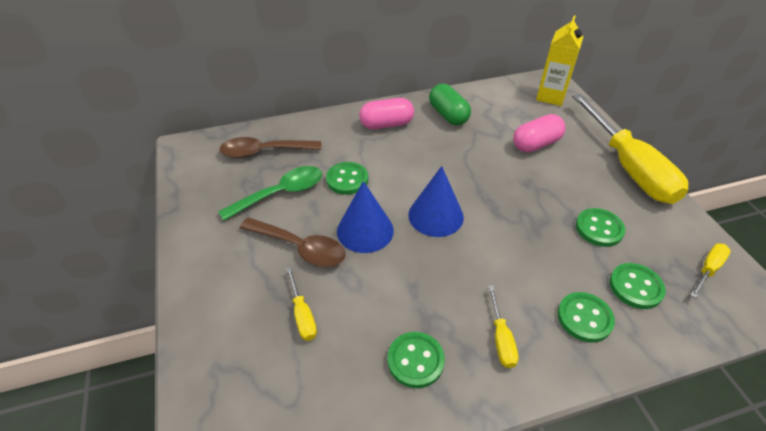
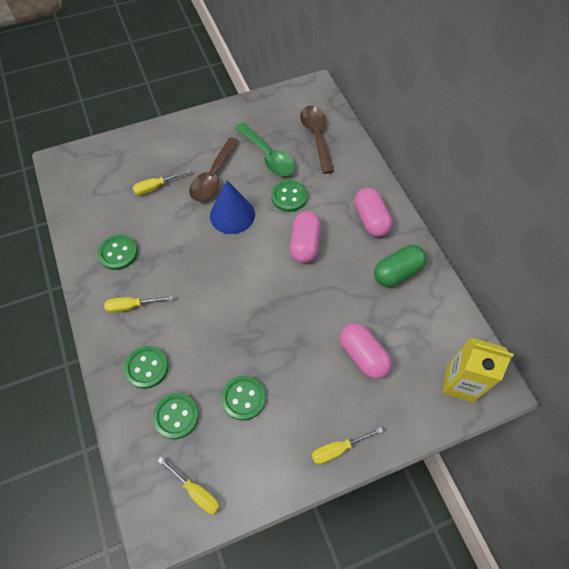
camera: 85 degrees right, 15 degrees up
(412, 172) = (304, 244): none -> pink capsule
(435, 215) = (251, 263): blue cone -> none
(628, 167) = (338, 449): yellow screwdriver -> yellow screwdriver, size x0.41

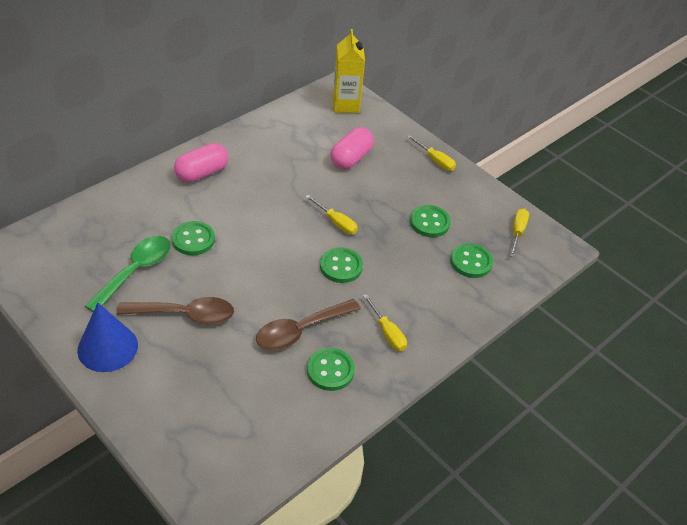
camera: 115 degrees left, 15 degrees down
(147, 367) = (442, 297): green button -> green button (341, 266)
(156, 187) = (220, 368): yellow screwdriver -> yellow screwdriver (336, 222)
(232, 215) = (236, 282): blue cone -> blue cone (107, 347)
(304, 244) = (251, 215): pink capsule -> none
(316, 136) = (91, 234): brown spoon -> brown spoon (300, 330)
(397, 272) = (258, 148): green capsule -> none

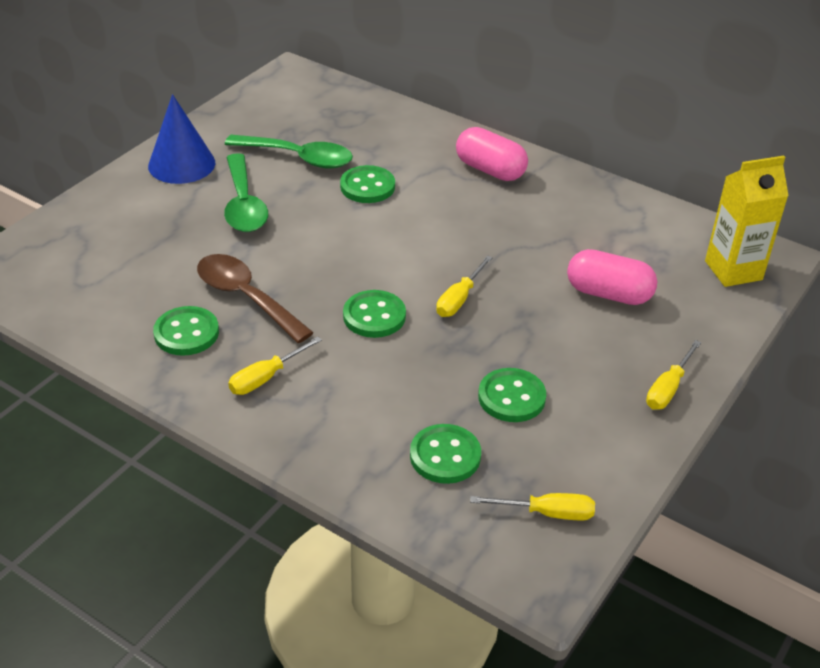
camera: 80 degrees right, 5 degrees down
(185, 315) = (244, 205): brown spoon -> green spoon

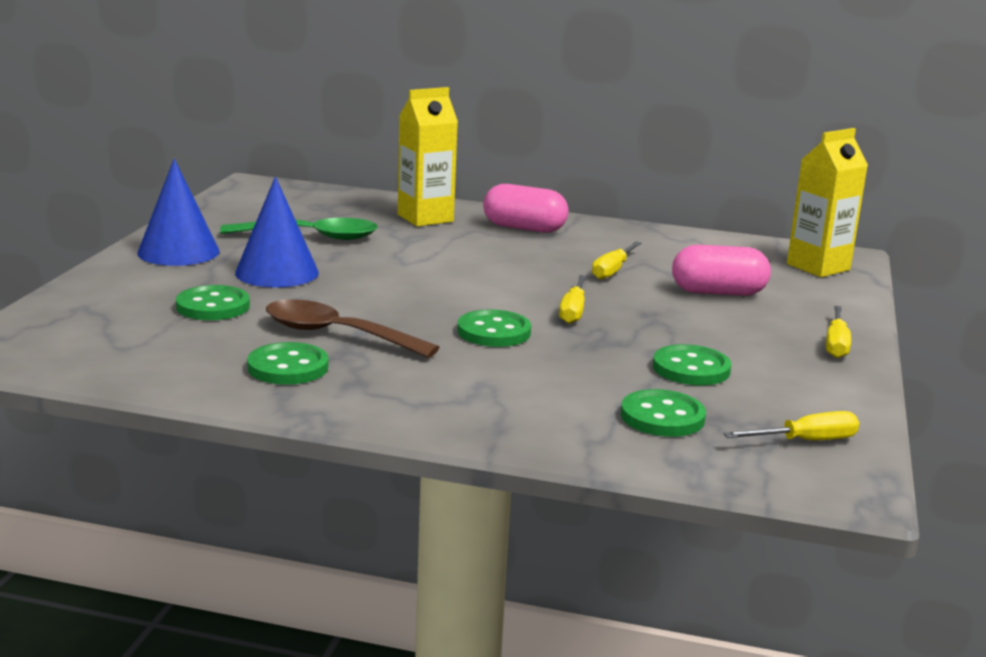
camera: 20 degrees left, 20 degrees down
(244, 205) = (277, 272): green spoon -> blue cone
(266, 378) = (411, 388): yellow screwdriver -> yellow screwdriver (613, 270)
(367, 186) = (405, 249): green button -> green button (213, 306)
(410, 143) = (425, 218): none -> yellow carton

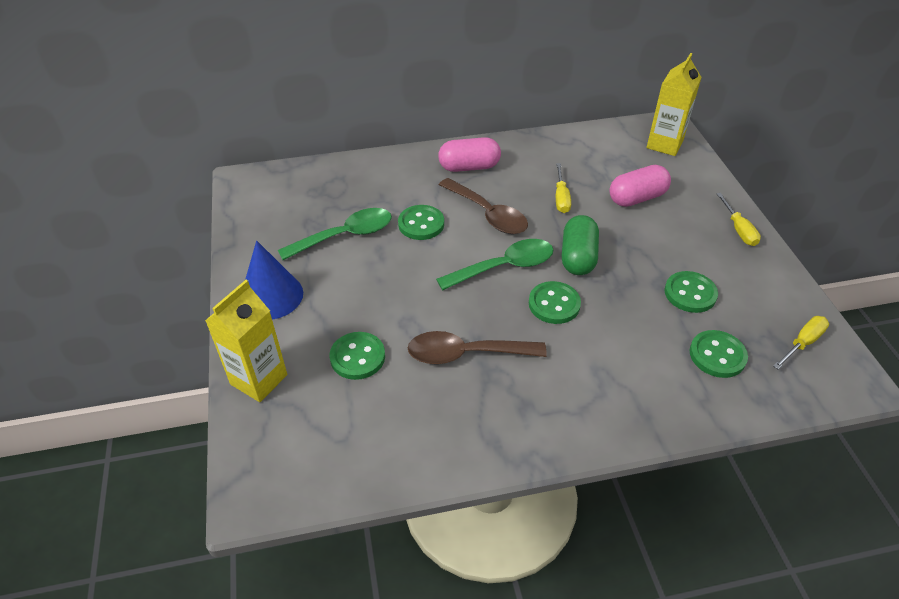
camera: 25 degrees left, 25 degrees up
(277, 272) = (362, 293): blue cone -> none
(288, 367) = (470, 409): green button -> green button (421, 224)
(425, 218) = (398, 179): yellow carton -> yellow carton (259, 379)
(469, 296) = (504, 267): none -> green spoon
(501, 260) = (488, 214): none -> brown spoon
(573, 311) = (578, 257): yellow screwdriver -> green capsule

